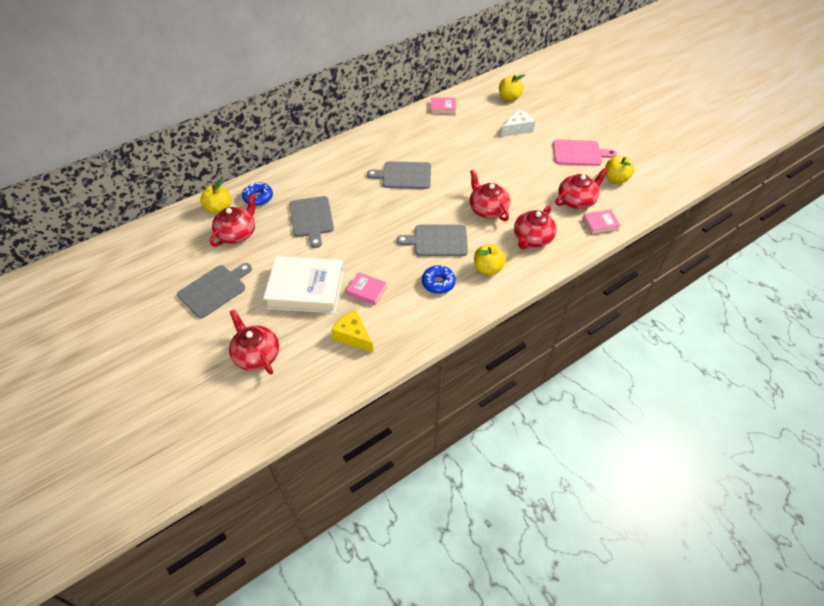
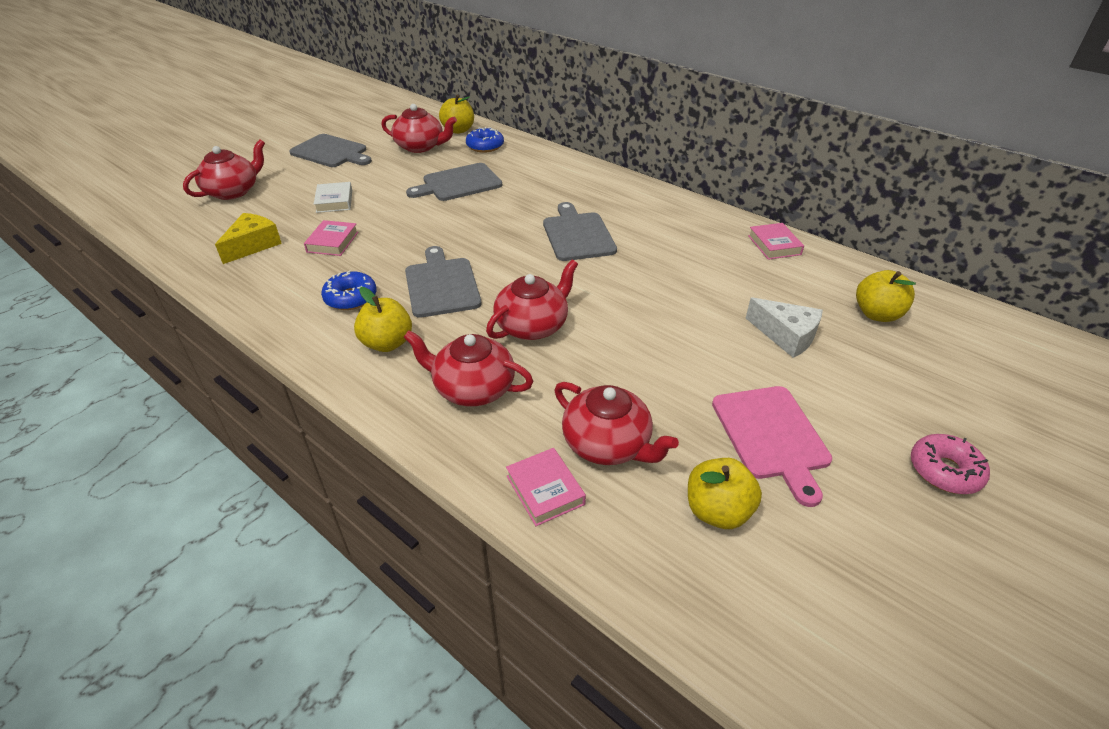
camera: 75 degrees right, 10 degrees down
(306, 289) = (334, 201): white book -> white book, size x0.47
(603, 118) = (944, 471): none -> pink donut

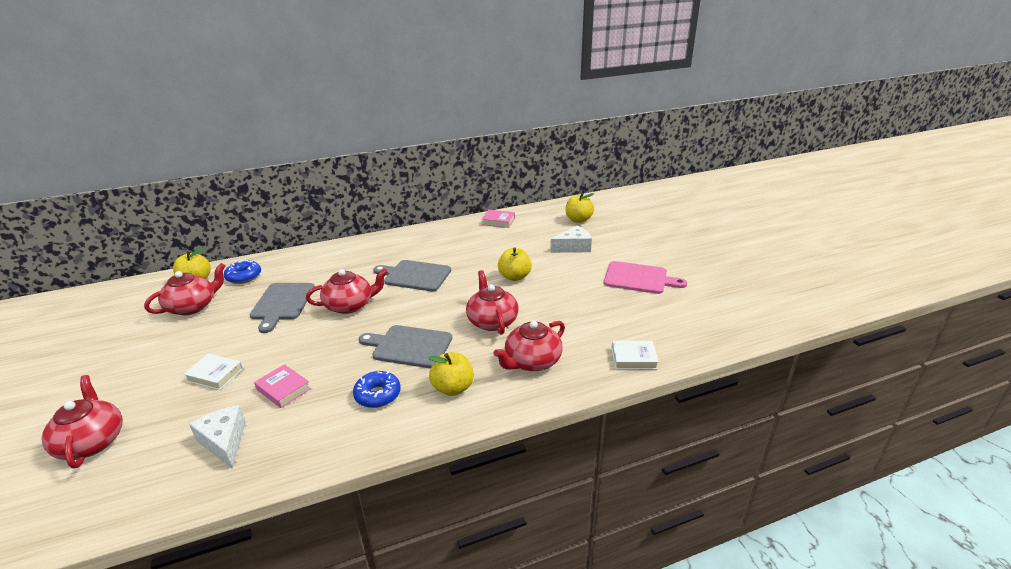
camera: 60 degrees left, 10 degrees down
(253, 245) = (224, 441): yellow cheese -> white cheese
(331, 152) = (117, 359): grey cutting board -> none
(545, 490) = (633, 358): pink book -> white book
(607, 444) = (613, 327): red teapot -> red teapot (350, 305)
(717, 511) = (676, 310): yellow apple -> yellow apple (514, 277)
(944, 471) = (684, 248): pink donut -> none

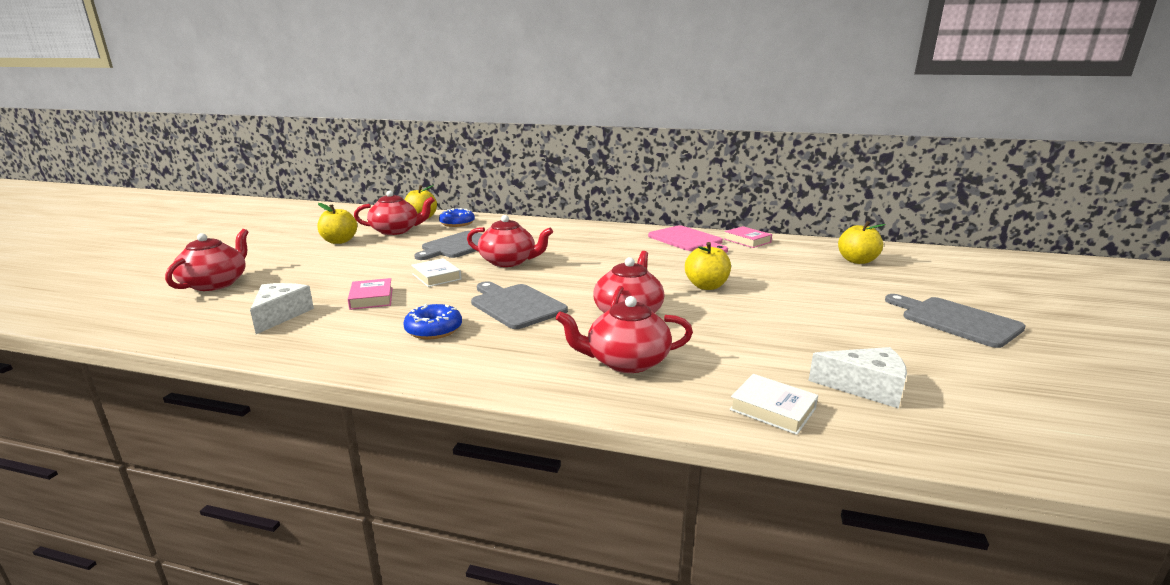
camera: 35 degrees right, 10 degrees down
(215, 375) = (344, 273): white book -> white book (436, 276)
(415, 275) = (598, 258): grey cutting board -> grey cutting board (956, 320)
(453, 388) = (508, 351): yellow apple -> yellow apple (339, 241)
(573, 247) = (818, 281): white cheese -> white cheese (865, 387)
(639, 278) = (884, 333): pink cutting board -> pink cutting board (687, 240)

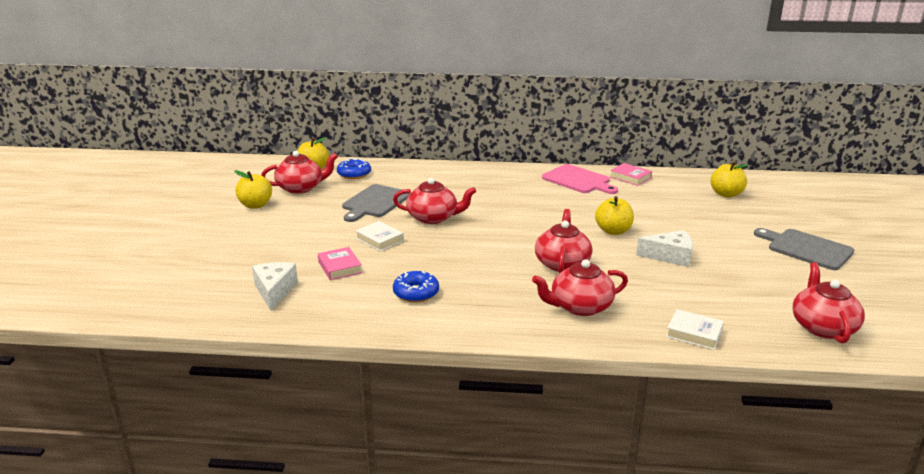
camera: 10 degrees left, 5 degrees up
(216, 283) = (182, 264): red teapot -> red teapot (822, 327)
(516, 305) = (467, 263): grey cutting board -> none
(865, 387) = (751, 311): white cheese -> white cheese (670, 256)

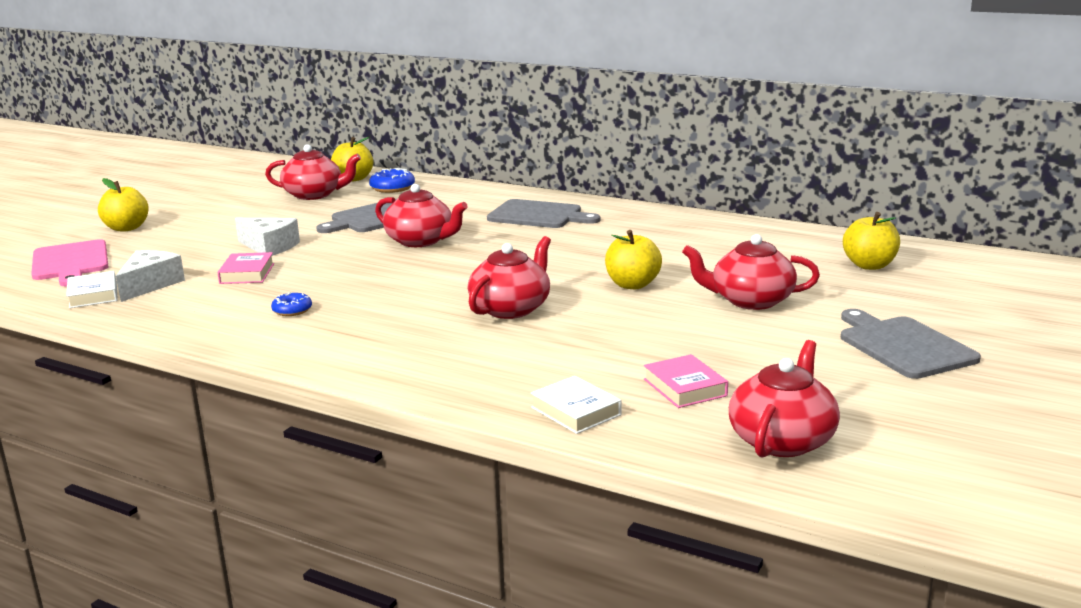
camera: 25 degrees right, 5 degrees down
(255, 205) = (244, 205): yellow apple -> yellow apple (126, 228)
(379, 239) = (328, 254): white book -> white book (93, 295)
(416, 293) = (292, 310): blue donut -> blue donut, size x0.64
(487, 184) = (538, 215): none -> grey cutting board
(578, 180) = (667, 225): pink cutting board -> pink cutting board (70, 262)
(580, 307) = (466, 356): red teapot -> red teapot (750, 301)
(630, 177) = (748, 230): pink book -> pink book (685, 387)
(670, 256) = (672, 323): white cheese -> white cheese (269, 247)

